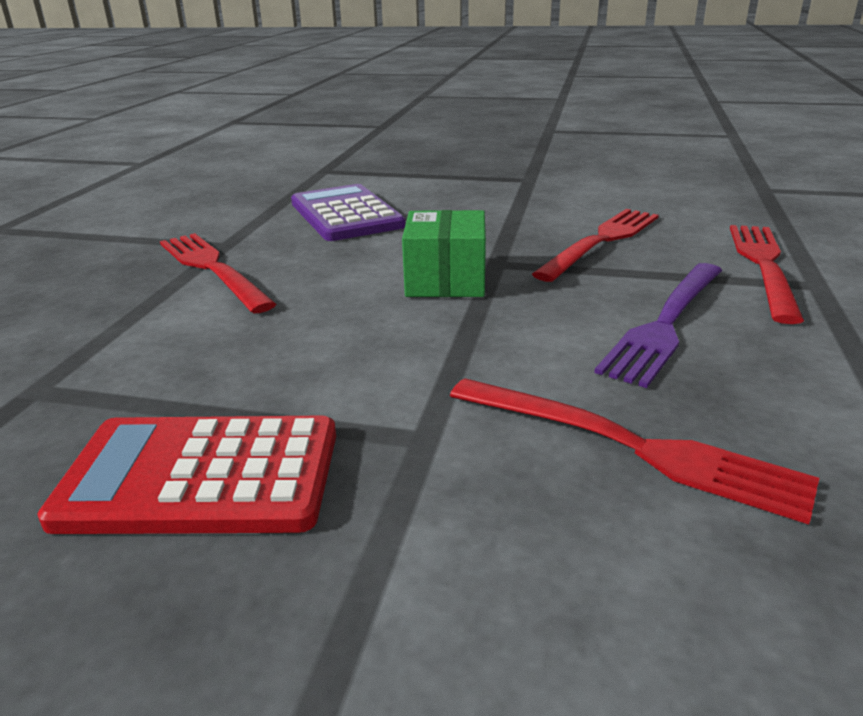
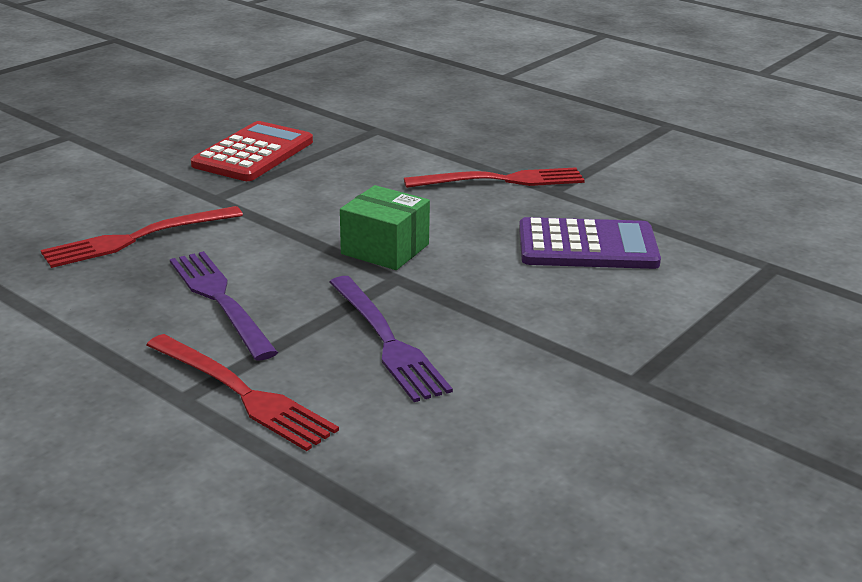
camera: 115 degrees right, 0 degrees up
(602, 241) = (387, 341): red fork -> purple fork

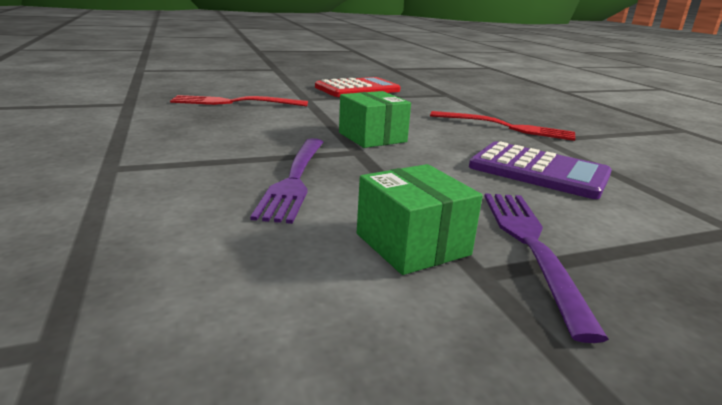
camera: 30 degrees right, 5 degrees down
(220, 300) = (227, 133): purple fork -> purple fork (531, 246)
(242, 394) = (147, 177): red fork -> none
(565, 374) = (412, 244): none -> green box

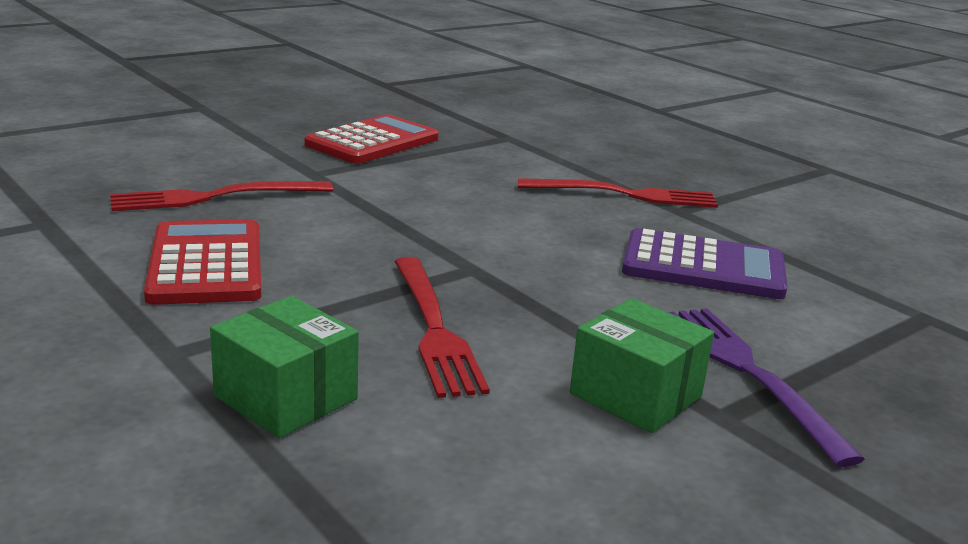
camera: 20 degrees left, 0 degrees up
(190, 129) = (206, 264): none -> red calculator
(294, 179) = (434, 328): purple fork -> red fork
(372, 137) = (471, 240): green box -> green box (286, 397)

